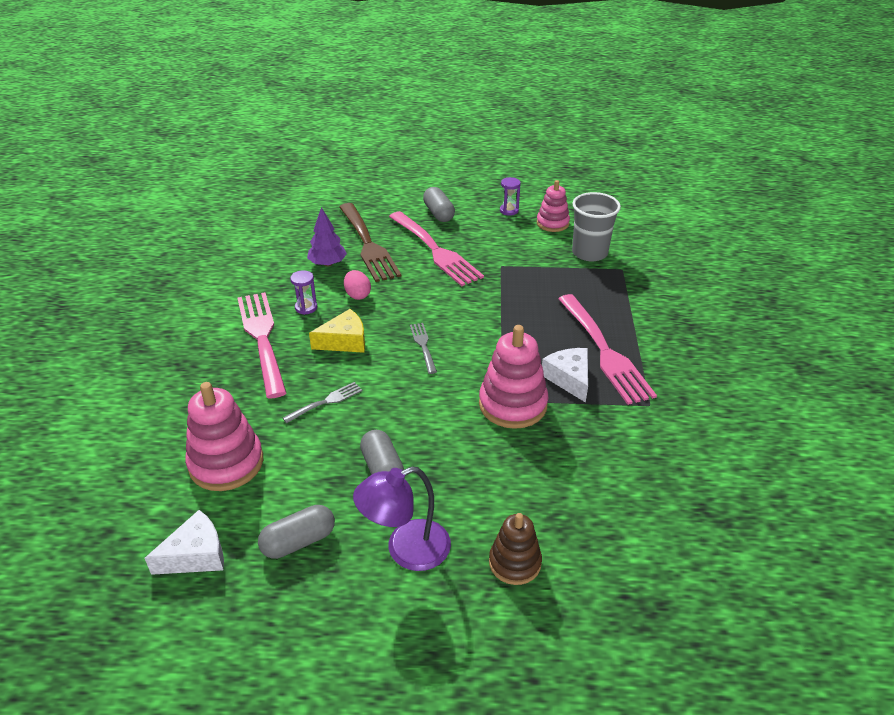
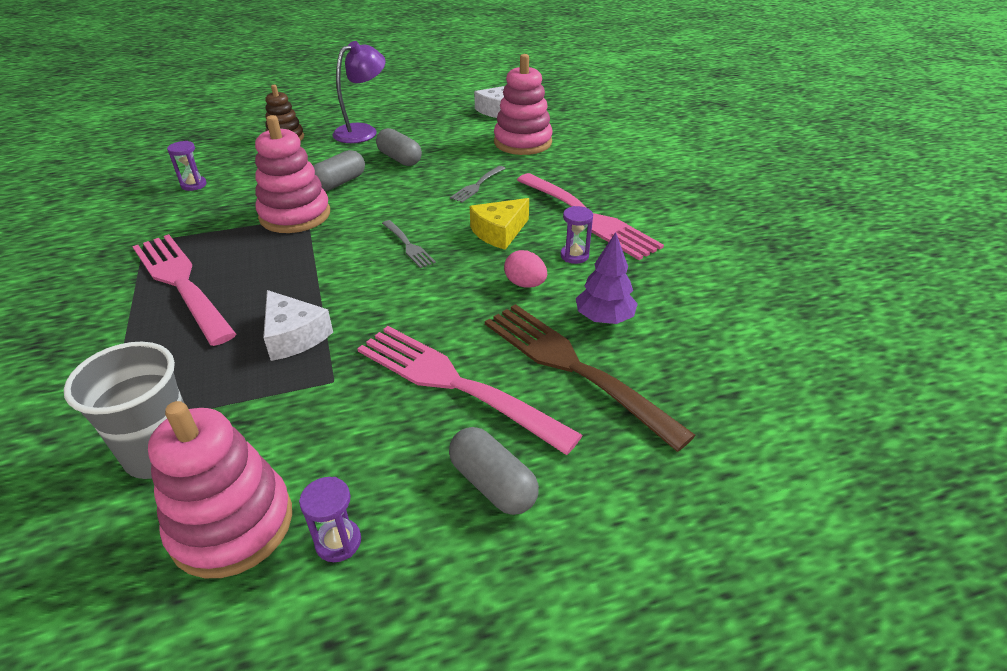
camera: 160 degrees right, 0 degrees up
(298, 541) = (437, 123): grey capsule -> grey capsule (339, 183)
(552, 223) = (232, 524): pink stacking toy -> pink stacking toy, size x1.59
(569, 378) = (232, 247): white cheese -> white cheese (294, 336)
(622, 482) = (194, 185): none -> purple hourglass

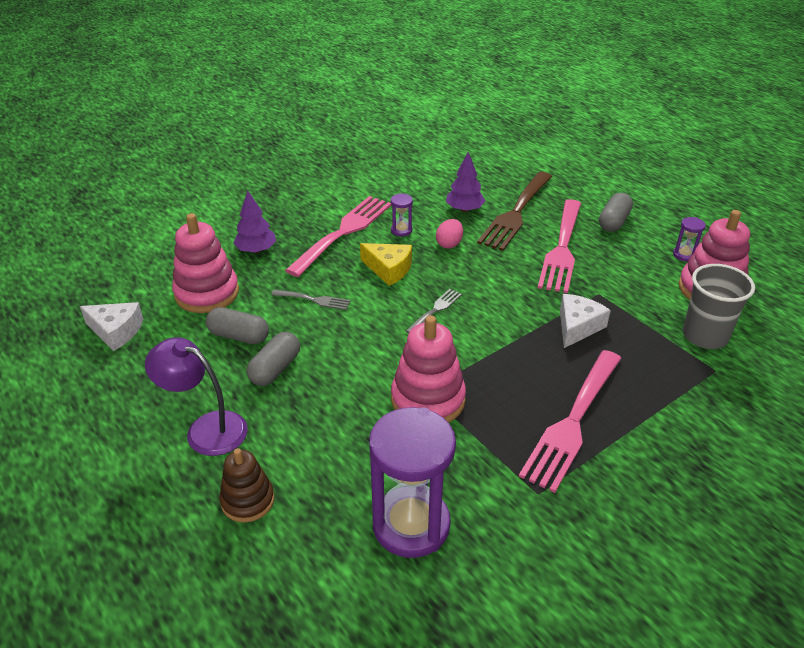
camera: 110 degrees left, 0 degrees up
(194, 185) = (411, 525): purple hourglass -> purple hourglass, size x2.39
(339, 183) = (349, 395): grey capsule -> grey capsule (239, 336)
(578, 168) = (256, 250): none -> purple tree

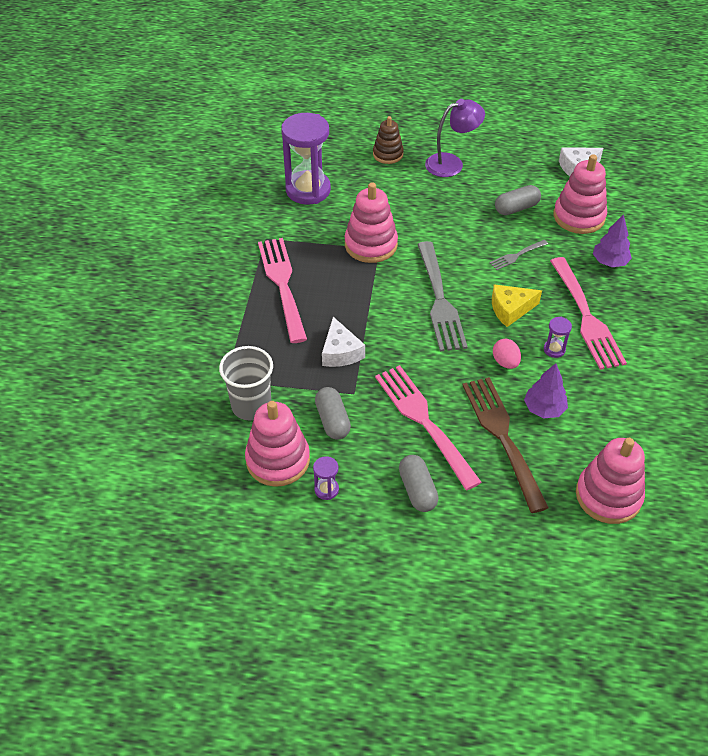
camera: 135 degrees right, 10 degrees up
(275, 369) = (468, 206): grey capsule -> grey capsule (332, 420)
(435, 310) = (439, 300): grey fork -> grey fork, size x2.13
(491, 162) = (608, 496): none -> pink stacking toy

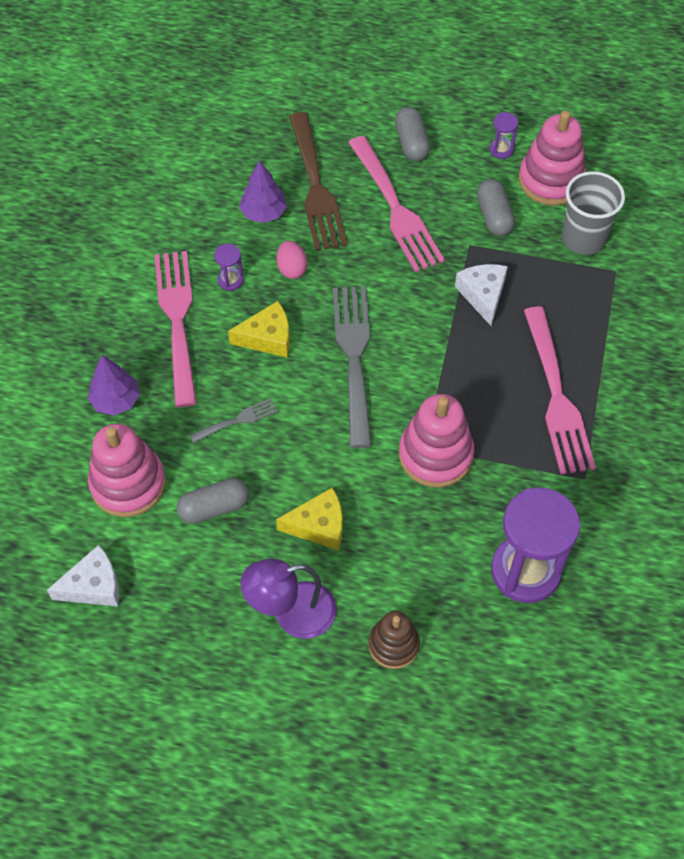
camera: 175 degrees left, 10 degrees up
(444, 203) = (319, 525): none -> yellow cheese
(608, 496) = (227, 126): pink stacking toy -> none

